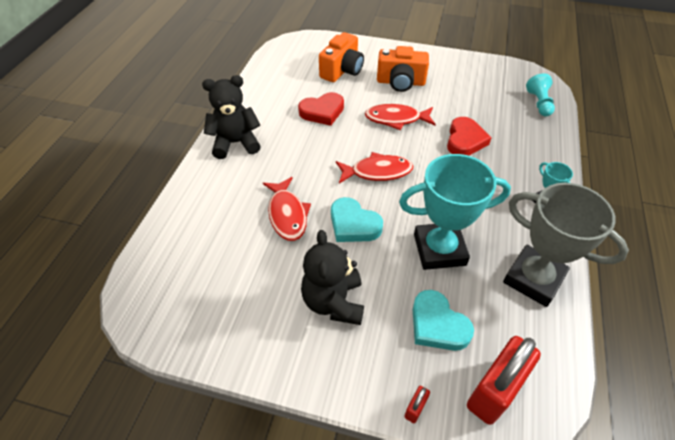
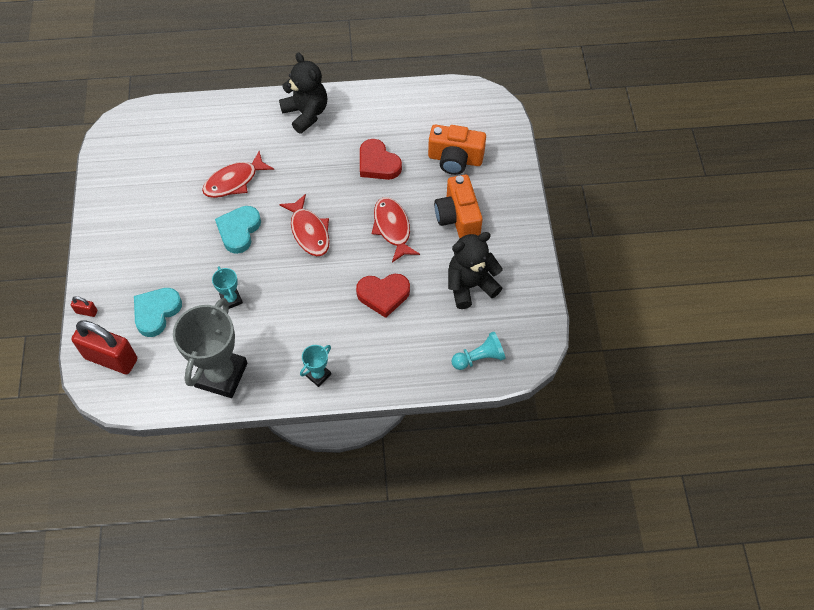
camera: 70 degrees right, 10 degrees up
(333, 302) = (158, 239): black teddy bear -> black teddy bear (470, 285)
(439, 249) = (231, 299): turquoise trophy -> turquoise trophy, size x0.45

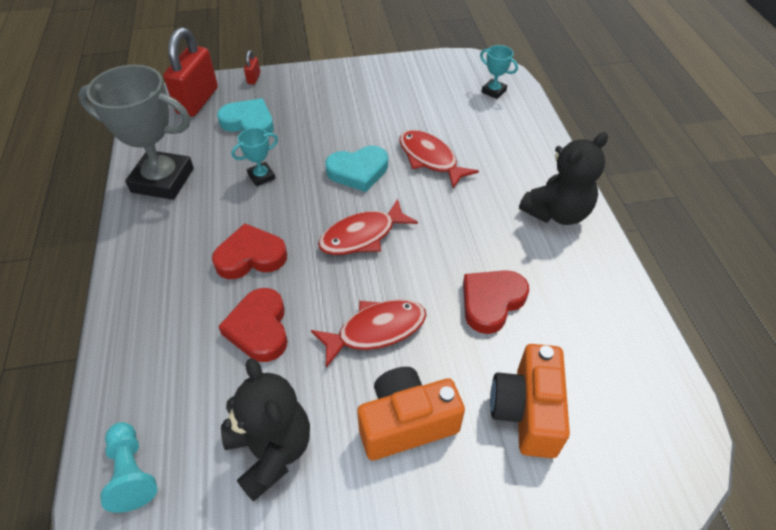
camera: 85 degrees right, 10 degrees down
(239, 231) = (358, 171): turquoise heart -> turquoise heart turned 150 degrees clockwise
(318, 303) = (250, 256): none -> red heart
(318, 375) = (144, 267): turquoise trophy -> turquoise trophy (493, 91)

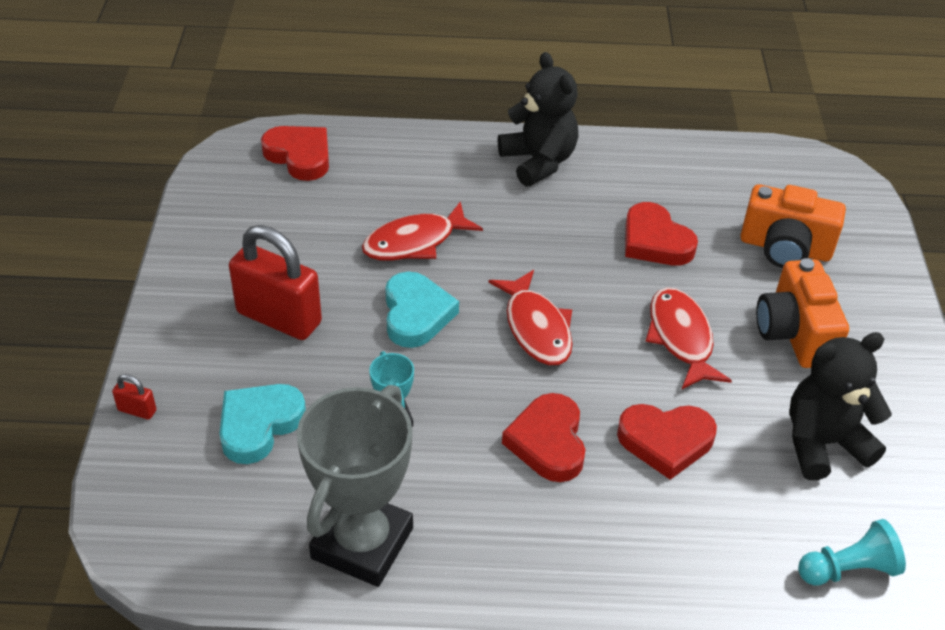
camera: 80 degrees left, 5 degrees down
(197, 101) = (166, 492): red padlock -> red padlock (279, 318)
(493, 91) = (299, 156): turquoise trophy -> red heart

